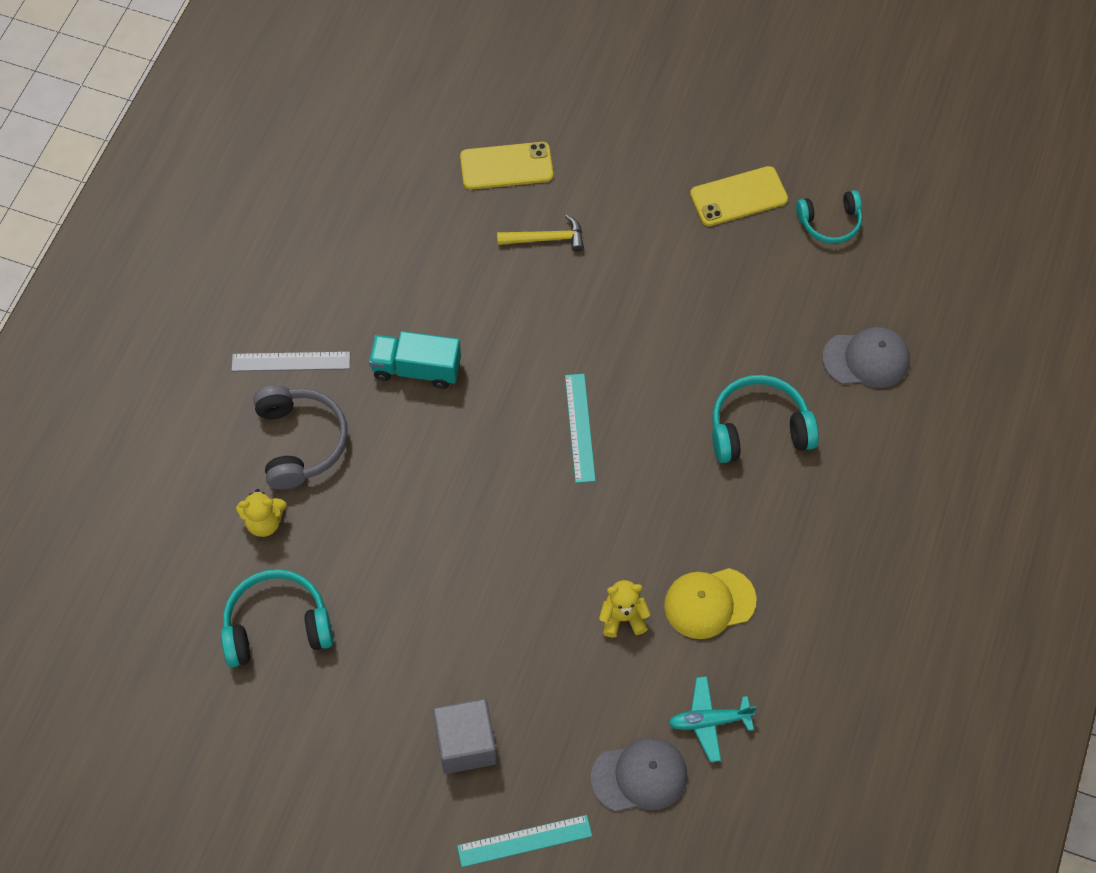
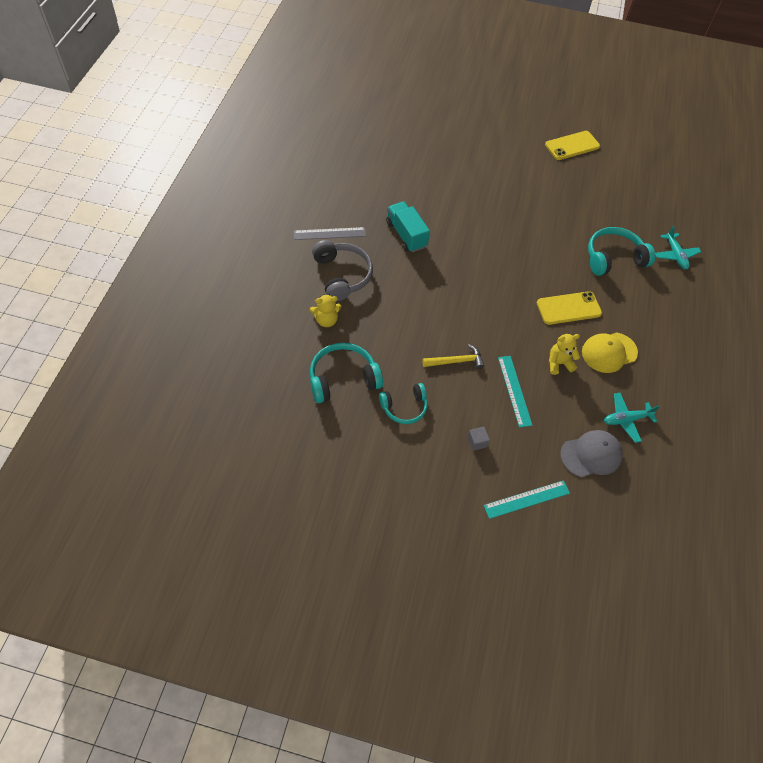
camera: 10 degrees left, 5 degrees down
(416, 369) = (406, 235): turquoise truck -> turquoise truck turned 60 degrees clockwise
(466, 744) = (477, 442): grey cube -> grey cube, size x0.46
(506, 166) = (439, 134): yellow phone -> yellow phone (568, 308)
(546, 239) = (469, 168): yellow hammer -> yellow hammer (456, 361)
(579, 427) = (509, 262): turquoise ruler -> turquoise ruler (514, 390)
(830, 223) = (625, 157): turquoise headphones -> turquoise headphones (404, 407)
(866, 359) = (664, 221): grey cap -> none
(867, 426) = (675, 255): none -> turquoise plane

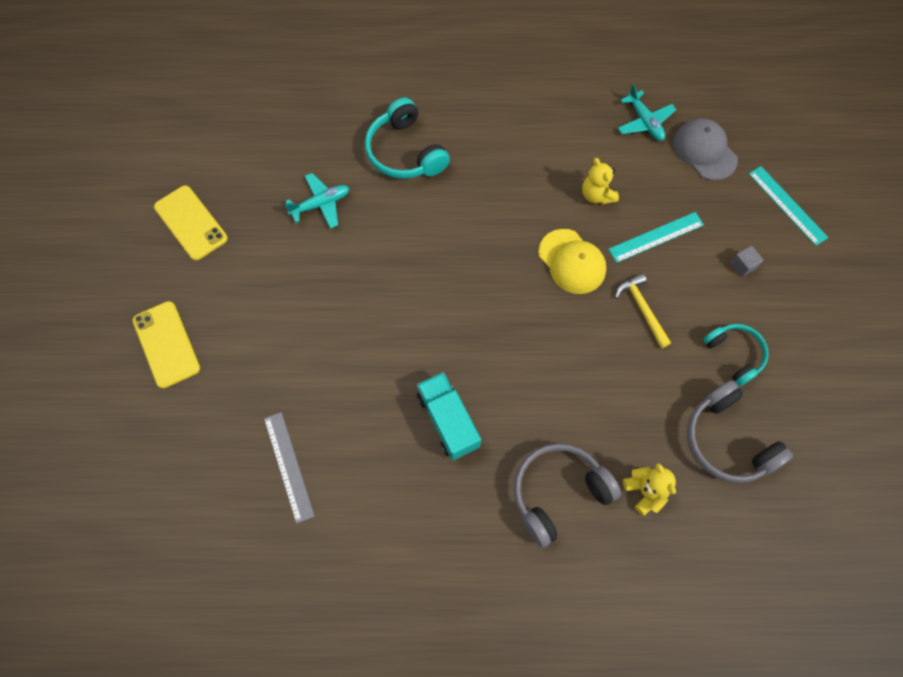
camera: 100 degrees left, 10 degrees up
(329, 233) = (482, 537): grey ruler -> grey ruler (288, 466)
(343, 378) = (727, 440): turquoise headphones -> grey headphones
(406, 235) = (448, 421): turquoise truck -> turquoise truck turned 105 degrees clockwise
(568, 308) = (508, 194): yellow phone -> yellow phone (166, 344)
(609, 352) = (559, 145): yellow cap -> yellow cap (572, 261)
(675, 255) = (376, 86): turquoise plane -> turquoise plane (321, 204)

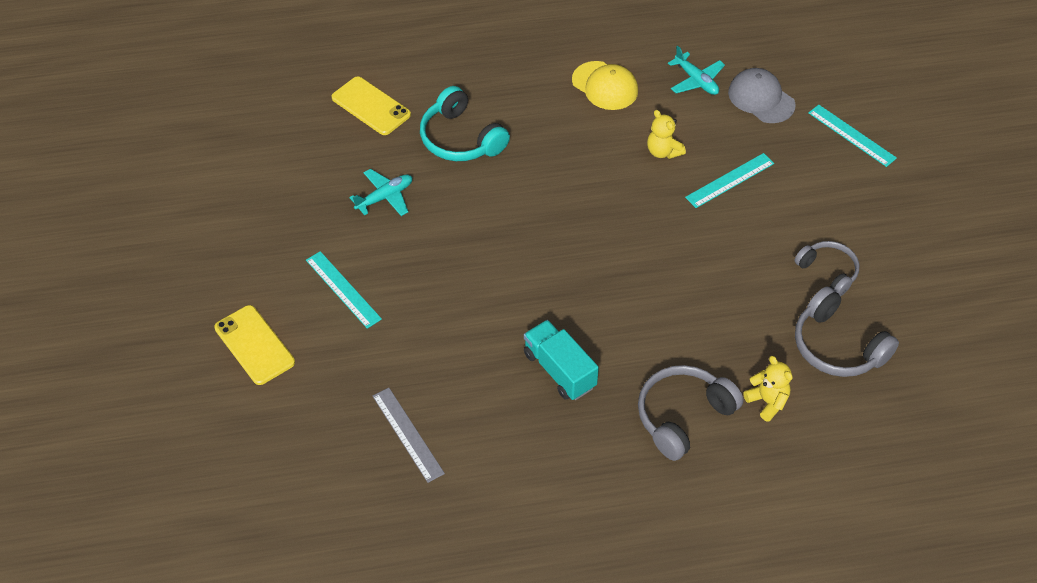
camera: 10 degrees left, 15 degrees down
(190, 223) = (253, 232): yellow phone -> yellow phone (371, 106)
(261, 297) = (343, 289): none -> turquoise ruler
(572, 261) = (651, 213): yellow cap -> yellow cap (605, 86)
(642, 309) = (729, 245): yellow hammer -> none
(734, 354) = (828, 271): turquoise headphones -> grey headphones
(743, 265) = (820, 193): grey cube -> none

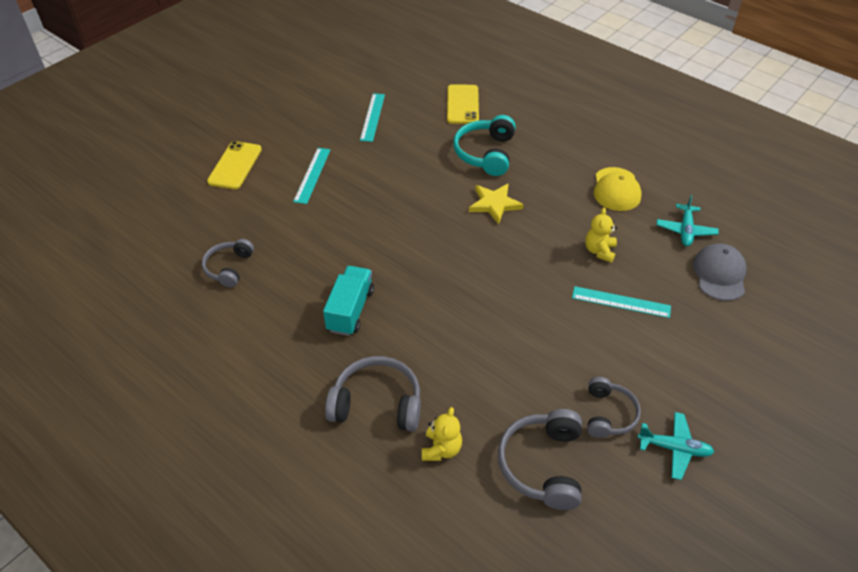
camera: 50 degrees right, 5 degrees down
(385, 197) = (401, 150): turquoise plane -> turquoise plane (674, 448)
(407, 434) = (229, 267): grey ruler -> grey headphones
(534, 180) = (494, 204): none -> yellow star
(851, 135) = (760, 349): turquoise ruler -> turquoise ruler (372, 117)

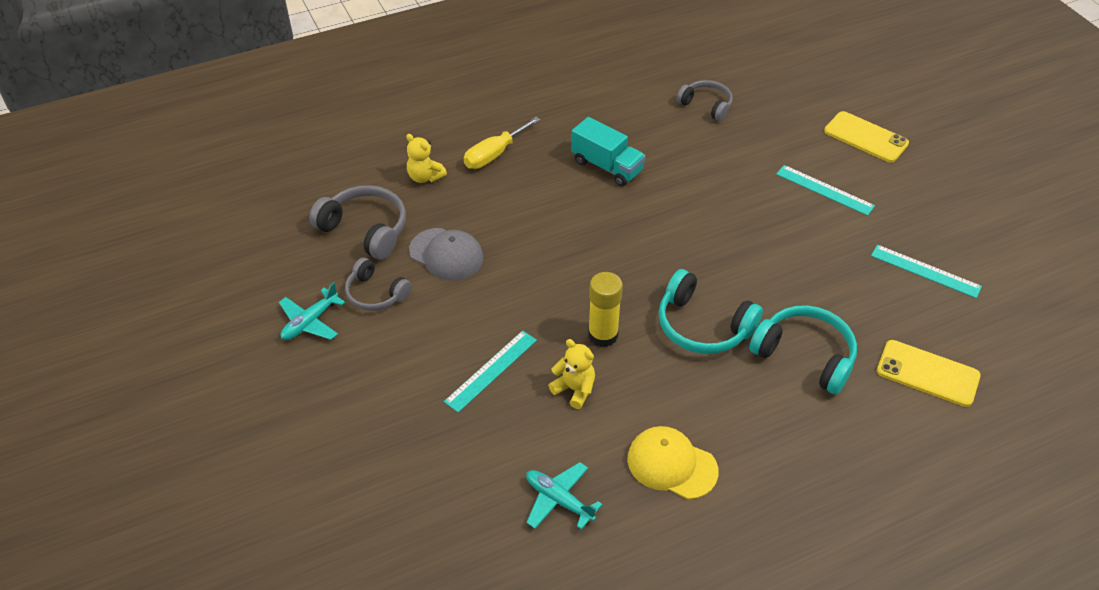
camera: 115 degrees right, 0 degrees up
(377, 403) = (494, 154): grey headphones -> yellow screwdriver
(494, 204) = (702, 326): yellow star -> turquoise headphones
(541, 252) = (603, 335): none -> yellow glue stick
(719, 274) = (470, 491): grey cap -> grey cap (446, 254)

